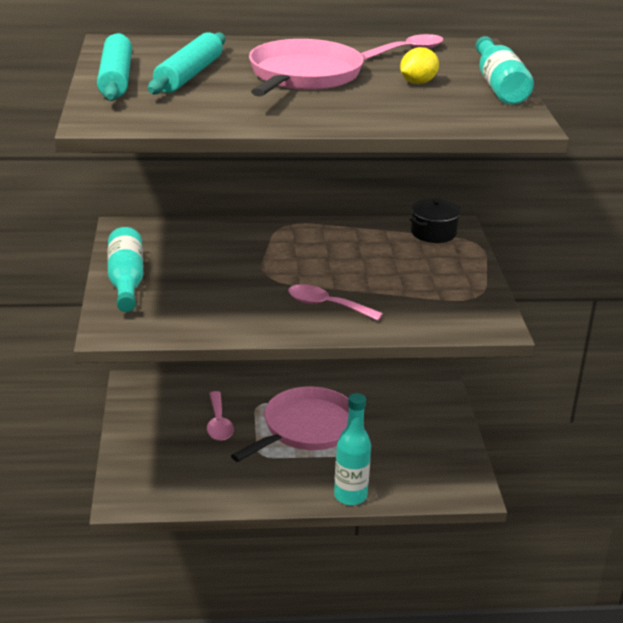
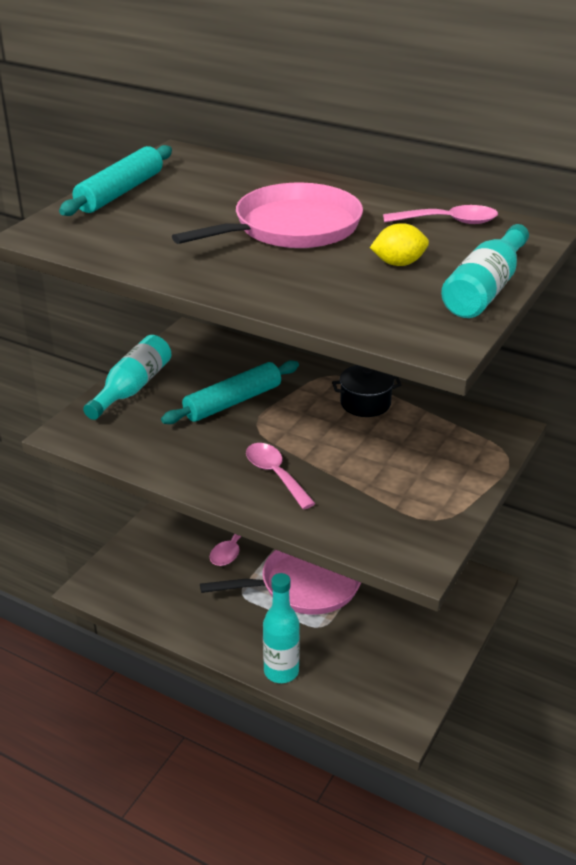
camera: 35 degrees right, 5 degrees up
(189, 75) = (188, 203): turquoise rolling pin -> turquoise rolling pin (233, 402)
(433, 233) = (473, 430): black pot -> black pot (365, 403)

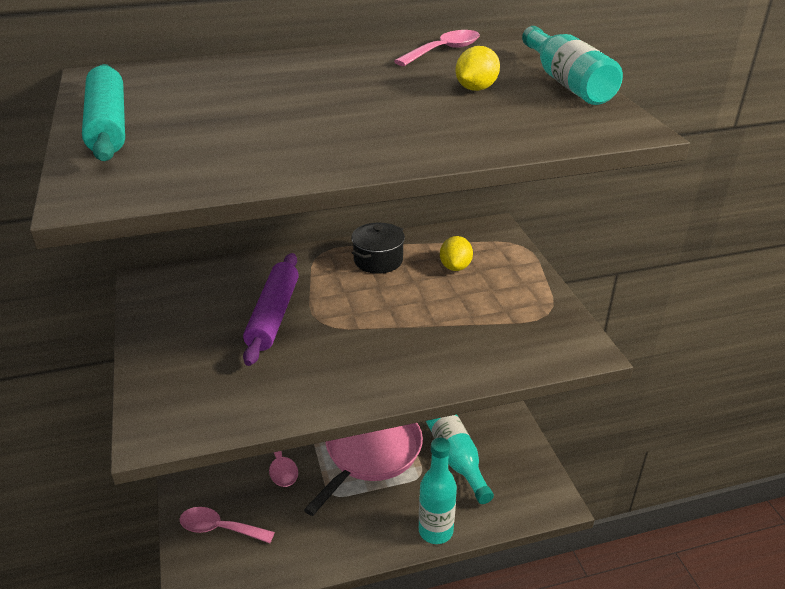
camera: 45 degrees left, 0 degrees up
(132, 388) = (160, 355): turquoise bottle -> turquoise bottle (456, 458)
(233, 402) = (274, 315): turquoise rolling pin -> purple rolling pin
(275, 474) = (395, 351): pink spoon -> pink spoon (219, 528)
(292, 228) = (340, 95): pink pan -> none
(419, 442) = (455, 267): none -> yellow lemon

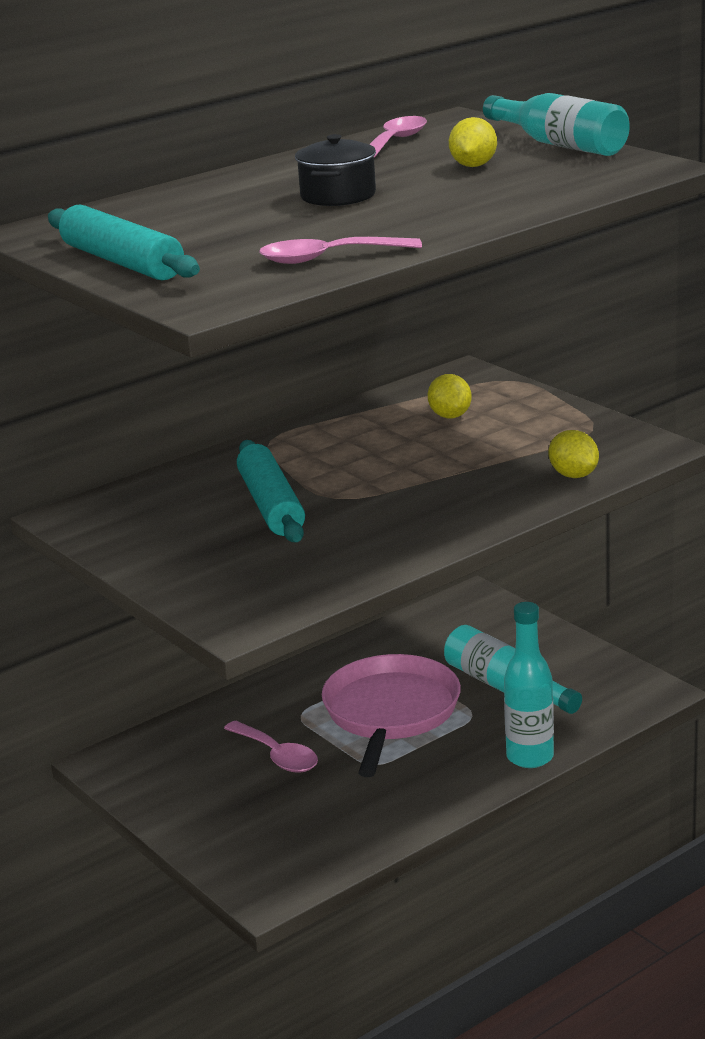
camera: 20 degrees left, 10 degrees down
(219, 528) = (251, 835): pink spoon -> pink spoon (328, 258)
(274, 315) = (271, 505): purple rolling pin -> turquoise rolling pin
(378, 260) = (349, 431): black pot -> black pot (338, 196)
(502, 358) = (573, 475): none -> yellow lemon

